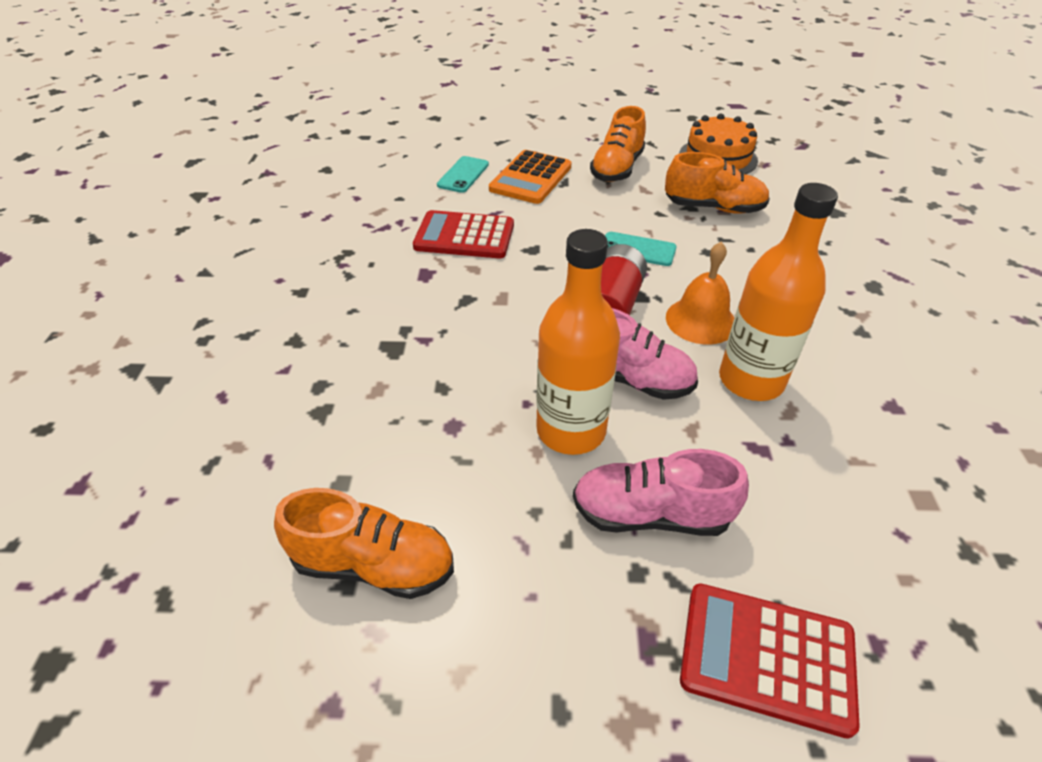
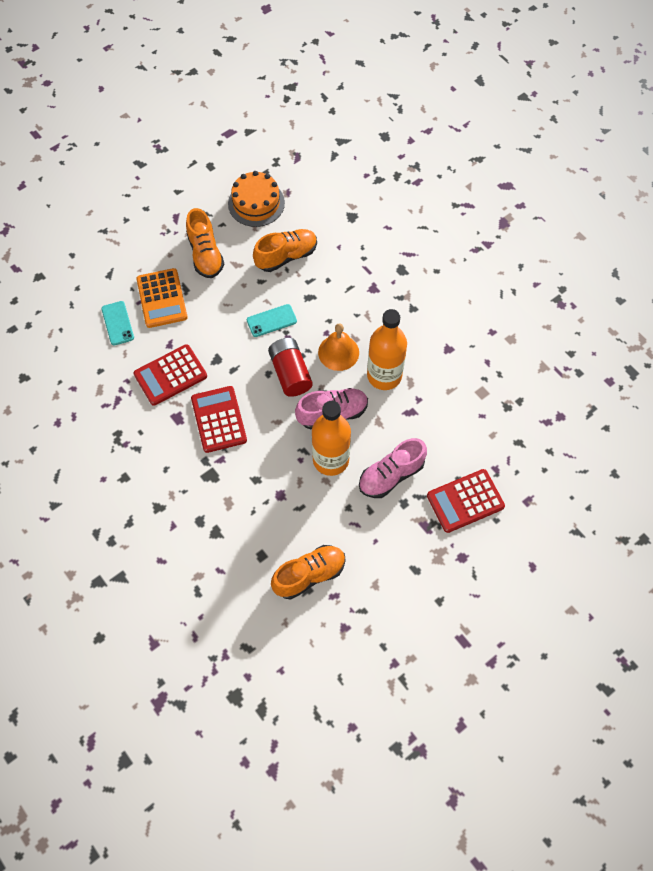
camera: 40 degrees left, 20 degrees up
(469, 301) = (218, 419): none -> red calculator

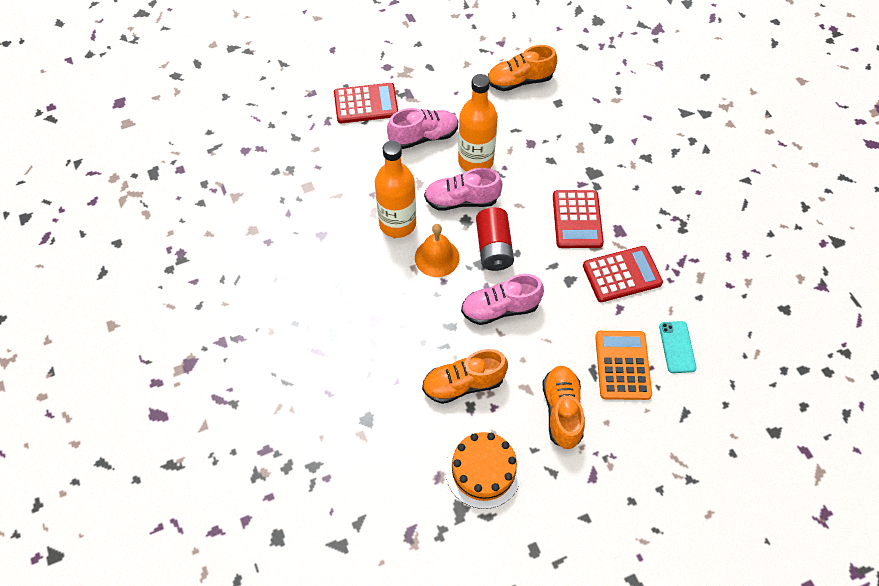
camera: 165 degrees left, 5 degrees down
(271, 320) = (500, 309): turquoise phone -> pink shoe

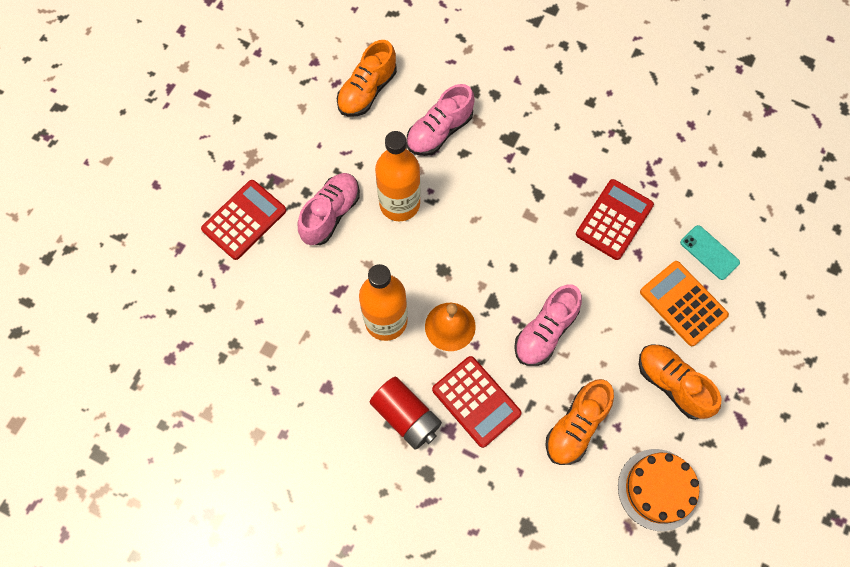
camera: 40 degrees left, 10 degrees up
(461, 200) = (422, 253): pink shoe -> pink shoe (439, 131)
(494, 248) = (490, 278): red battery -> red battery (406, 416)
(577, 219) = (535, 195): red calculator -> red calculator (476, 401)

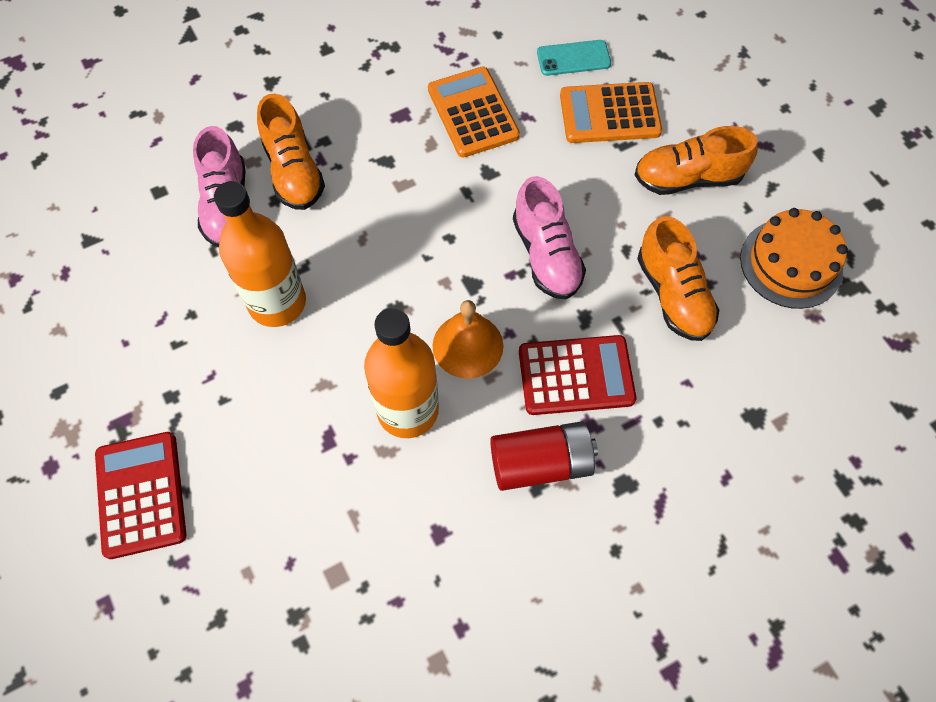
camera: 55 degrees left, 5 degrees down
(330, 214) = (223, 386): pink shoe -> none
(367, 91) = (107, 246): orange shoe -> orange shoe (294, 171)
(614, 220) = (473, 113): red calculator -> orange calculator

